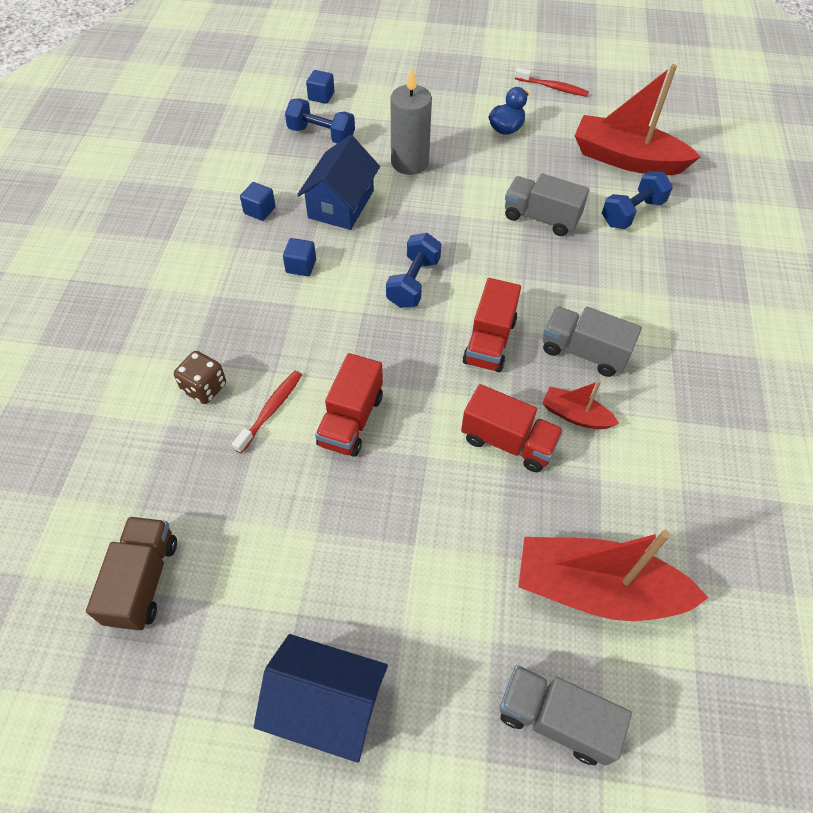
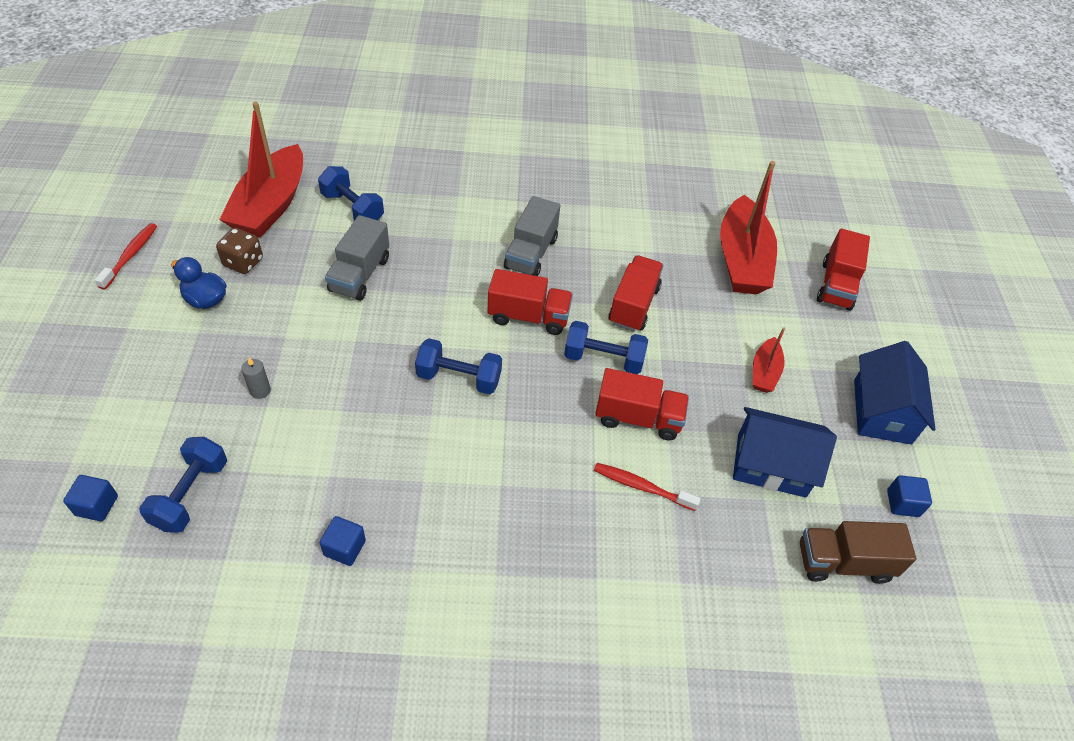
camera: 100 degrees left, 5 degrees down
(204, 388) = (628, 555): brown dice -> brown dice (243, 262)
(301, 266) = (441, 486): blue cube -> blue cube (902, 503)
(341, 204) = (334, 456): blue house -> blue house (771, 465)
(409, 163) = (260, 391): grey candle -> grey candle, size x0.43
(430, 400) = (603, 359): none -> blue dumbbell
(555, 719) = (836, 285): grey truck -> red truck
(575, 415) = (598, 262): red boat -> red boat (764, 372)

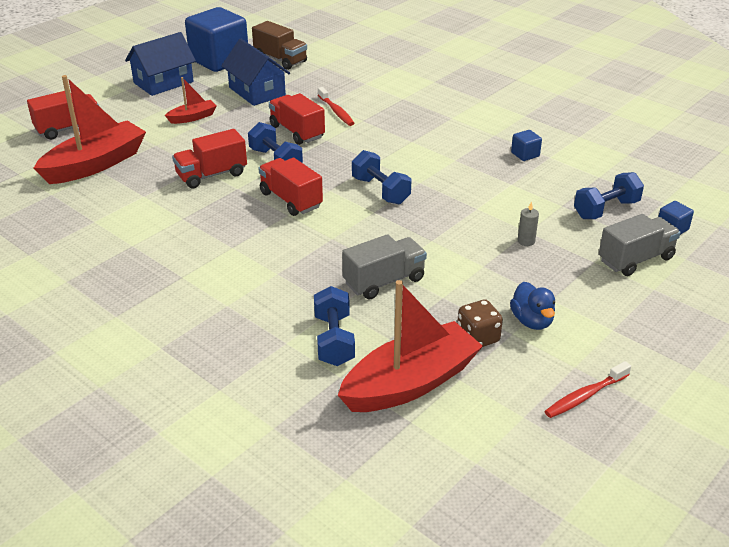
camera: 135 degrees left, 15 degrees down
(531, 253) = (232, 234): grey truck -> grey truck (636, 259)
(902, 503) = (219, 60): blue cube -> blue cube, size x2.46

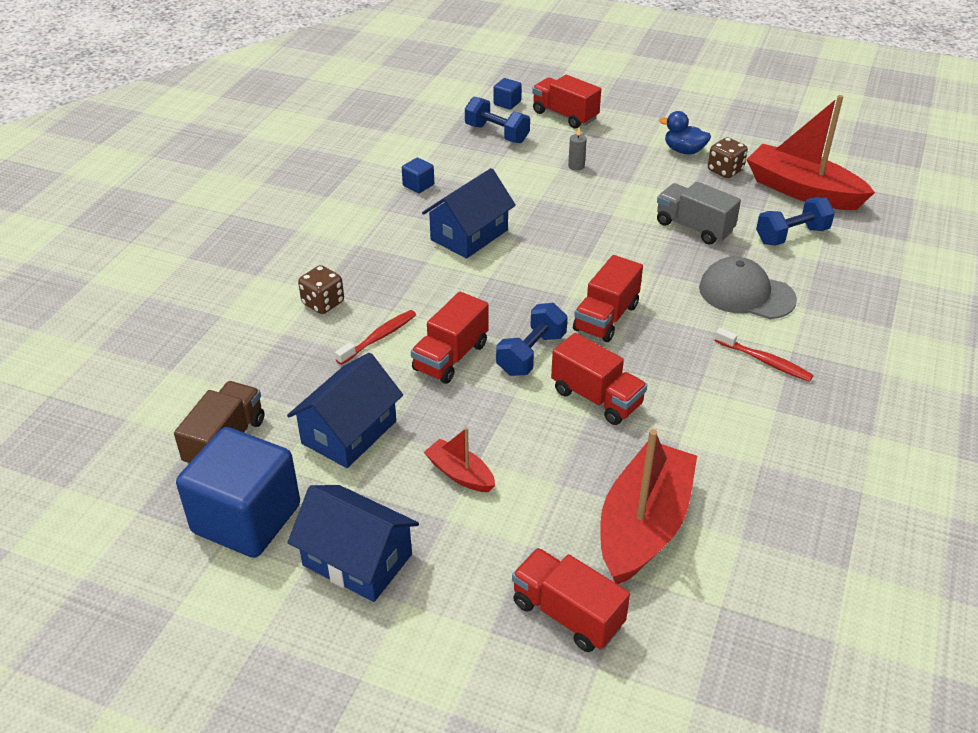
camera: 110 degrees left, 5 degrees up
(95, 164) = (643, 525): red boat -> red boat turned 90 degrees clockwise
(268, 278) = (746, 293): none -> grey cap
(380, 191) = (547, 261): blue dumbbell -> none
(387, 98) = (323, 303): none -> brown dice
(438, 164) = (469, 235): none -> blue house
(532, 321) = (684, 151): blue duck -> blue duck turned 120 degrees counterclockwise
(585, 396) = (745, 122): red toothbrush -> red toothbrush (765, 361)
(636, 259) = (565, 115): grey truck -> red truck

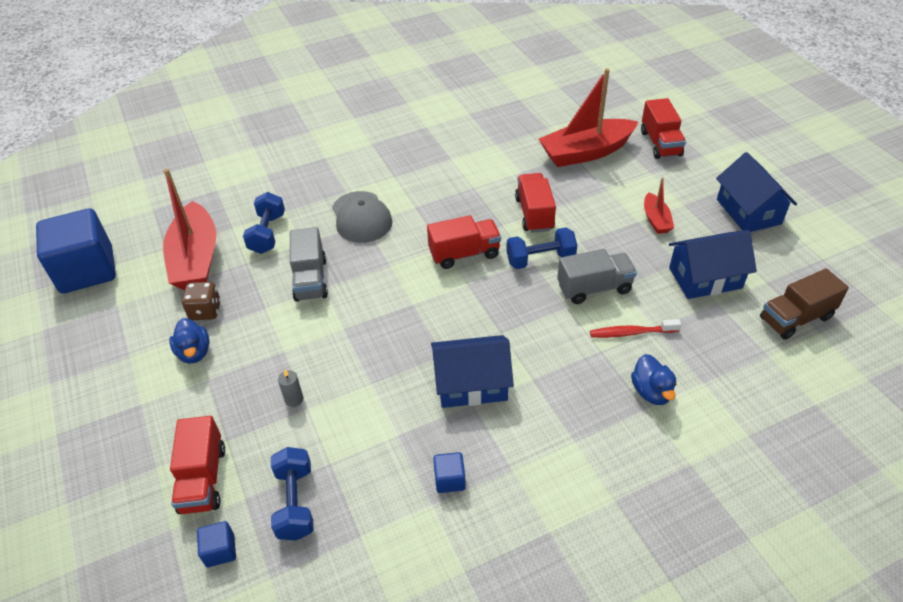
camera: 135 degrees left, 5 degrees up
(246, 518) = (803, 263): blue cube -> blue cube (87, 270)
(323, 303) = (651, 392): brown dice -> blue duck
(450, 357) = (594, 288): red truck -> grey truck
(765, 361) = (417, 179): red toothbrush -> none
(791, 235) = (267, 234): blue dumbbell -> blue dumbbell turned 75 degrees clockwise

